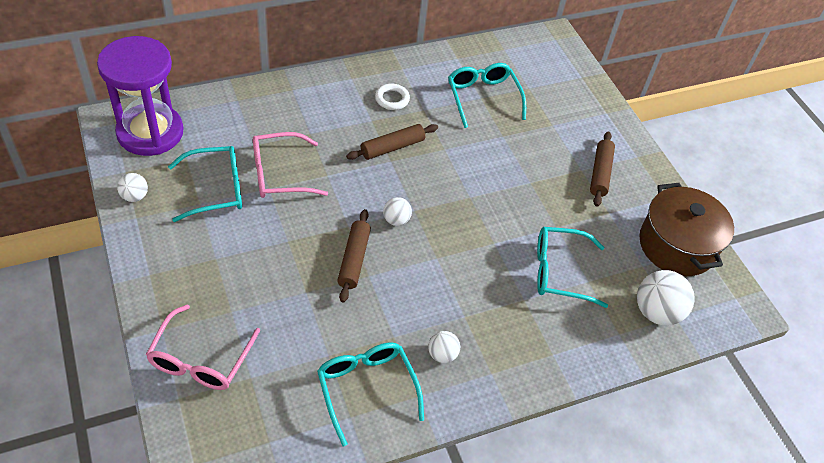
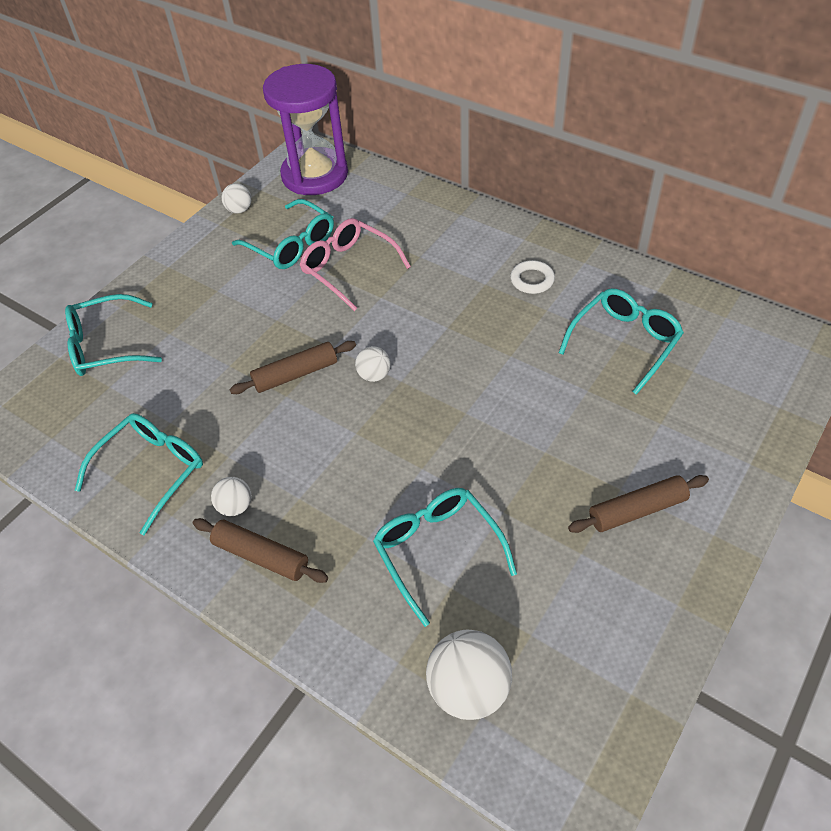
camera: 65 degrees right, 0 degrees up
(201, 359) = (106, 346): pink glasses -> turquoise glasses
(392, 147) = (466, 318): brown rolling pin -> brown rolling pin (261, 556)
(676, 245) = (605, 658): brown pot -> none

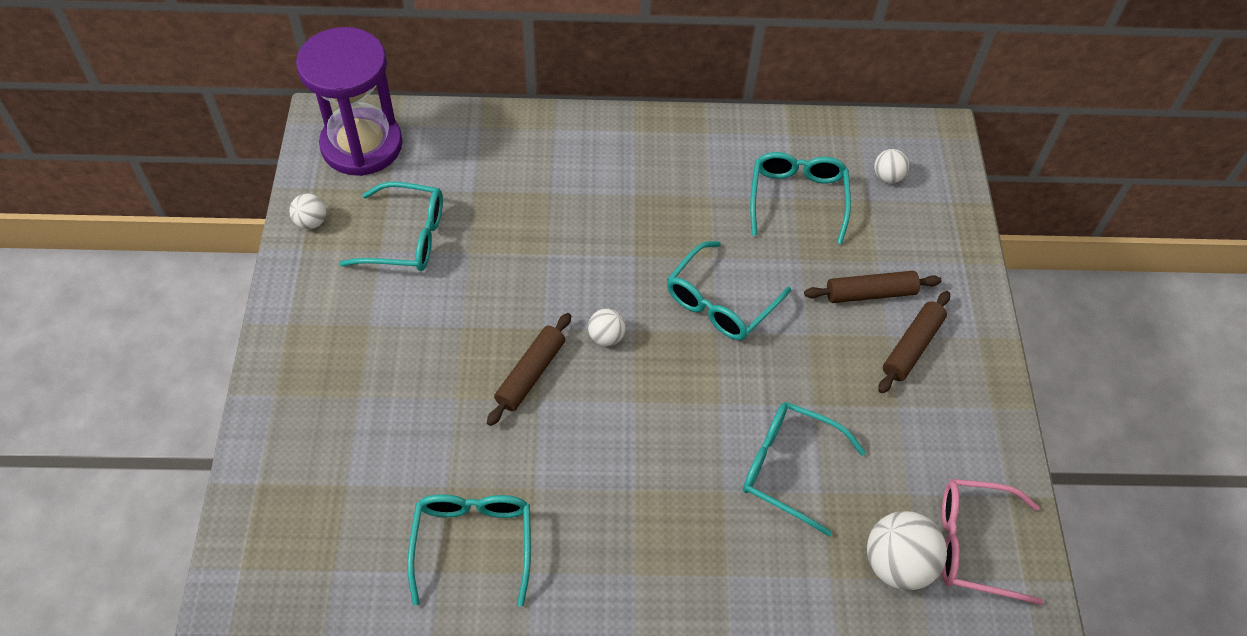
camera: 40 degrees left, 5 degrees up
(106, 346) = (300, 444): turquoise glasses -> turquoise glasses (720, 302)
(235, 506) = (584, 530): white ball -> white ball (887, 177)
(261, 556) = (646, 560): brown rolling pin -> brown rolling pin (870, 293)
(349, 268) = (489, 237): pink glasses -> pink glasses (974, 545)
(532, 280) = (674, 172): white ring -> none

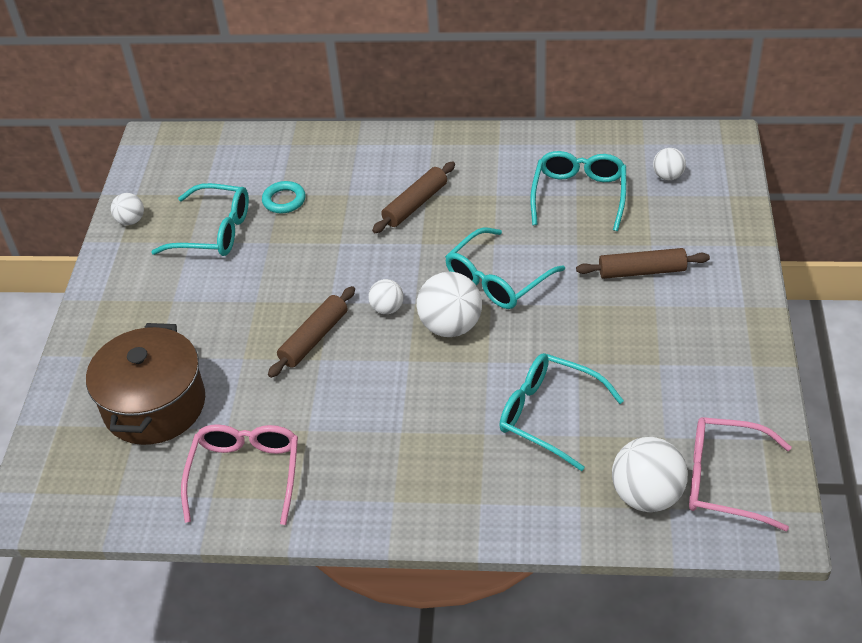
camera: 10 degrees right, 10 degrees down
(362, 145) = (183, 160): purple hourglass -> none
(363, 458) = (155, 405): none -> brown pot
(473, 543) = (245, 474): turquoise glasses -> pink glasses
(480, 199) = (284, 200): none -> turquoise ring
(676, 359) = (450, 326): none -> white ball
(912, 347) = (678, 315): brown rolling pin -> brown rolling pin (415, 204)

